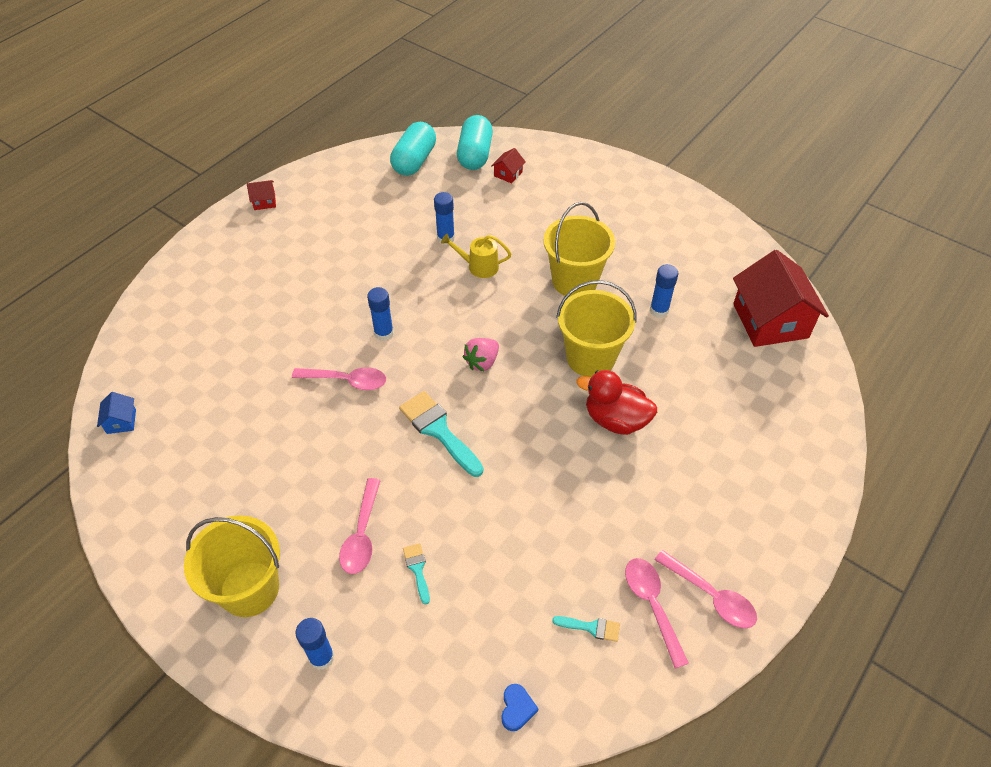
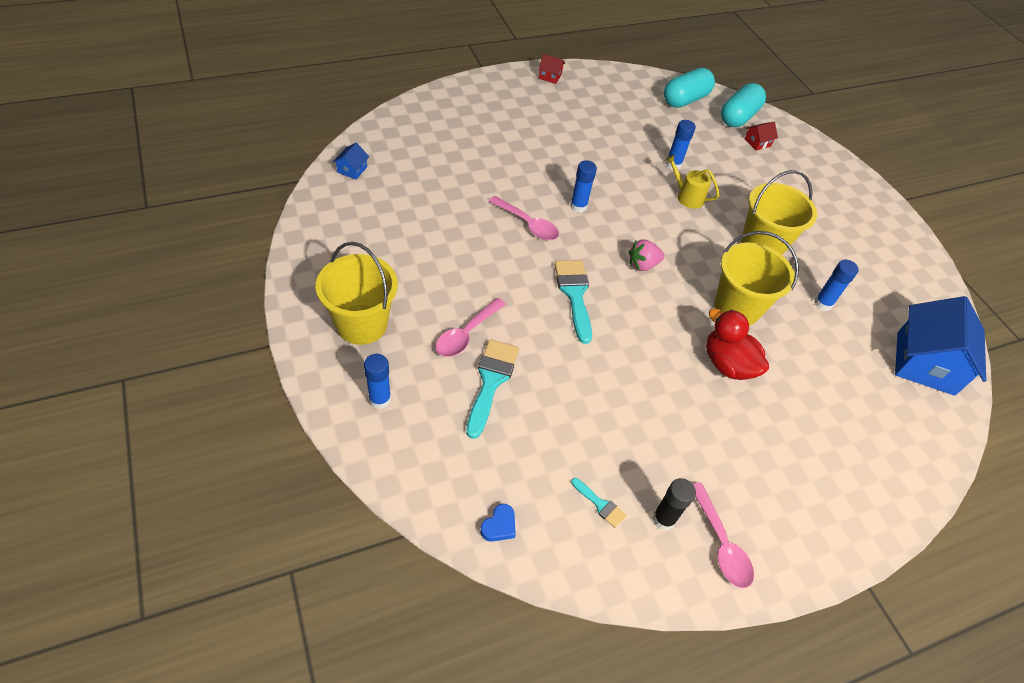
camera: 25 degrees right, 0 degrees up
(417, 569) = (491, 381): turquoise brush -> turquoise brush, size x1.97
(652, 605) = (663, 519): pink spoon -> black glue stick
(770, 321) = (925, 363): red house -> blue house

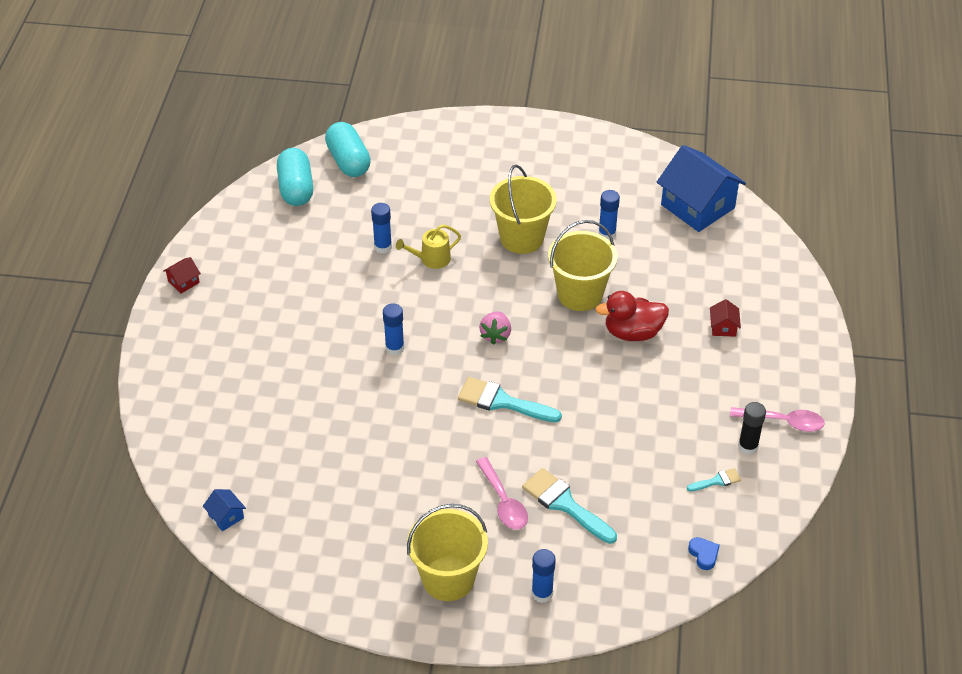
camera: 55 degrees left, 5 degrees down
(528, 224) = (395, 398): pink spoon -> none
(757, 142) = (393, 167): red house -> red house (723, 327)

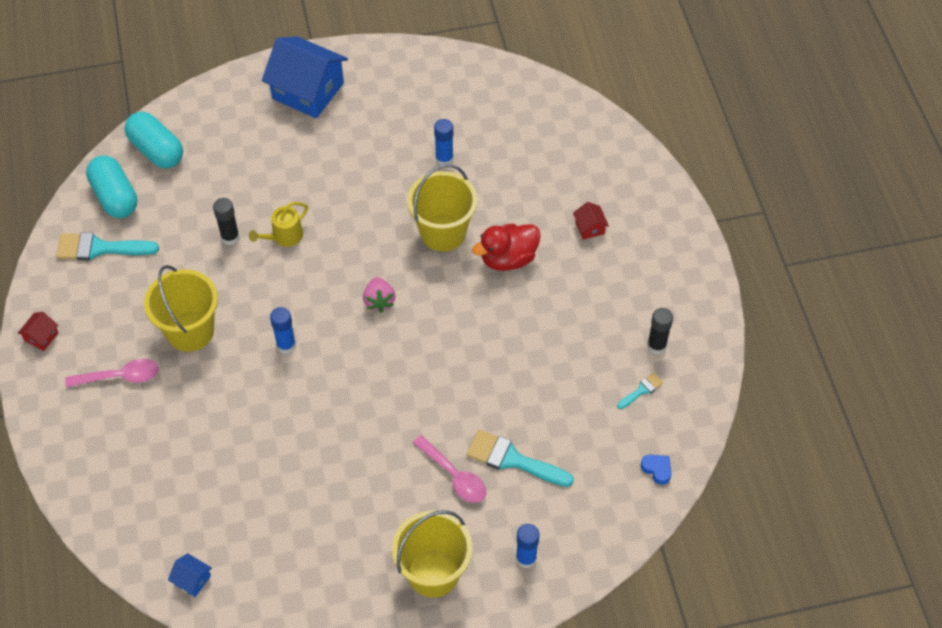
camera: 20 degrees left, 10 degrees up
(383, 247) = (230, 237): blue glue stick -> black glue stick
(502, 402) = (412, 371): turquoise brush -> turquoise brush (99, 248)
(522, 238) = (364, 187): yellow bucket -> yellow bucket (190, 331)
(697, 206) = (519, 104): blue house -> blue house (308, 91)
(783, 422) = (679, 310): pink spoon -> pink spoon (120, 376)

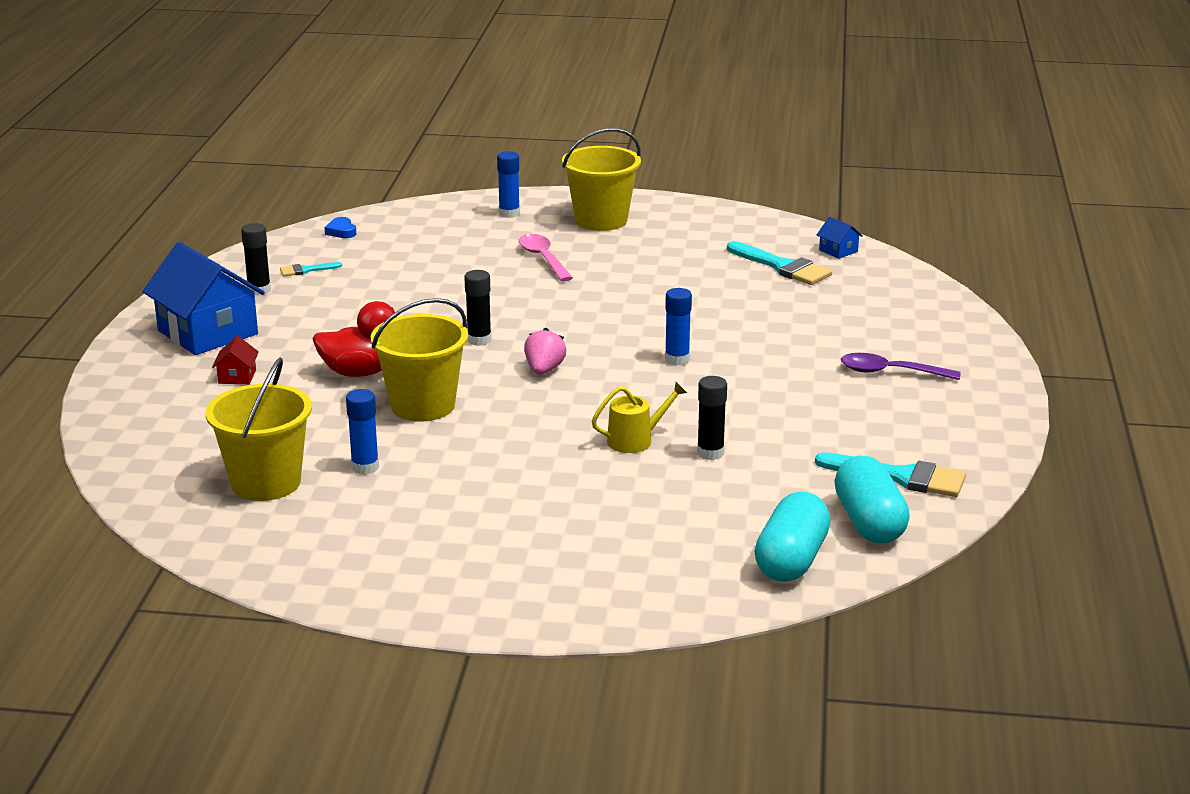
camera: 160 degrees left, 30 degrees down
(41, 337) = (990, 417): red house -> none
(120, 376) = (890, 372): pink spoon -> purple spoon
(156, 150) = (791, 560): turquoise capsule -> turquoise capsule turned 45 degrees clockwise
(190, 331) = (792, 389): yellow bucket -> yellow bucket (266, 483)
(308, 91) = (515, 581): blue house -> blue house (208, 332)
(445, 326) = (479, 340): none -> black glue stick
(512, 459) = (477, 257): turquoise brush -> turquoise brush (783, 267)

